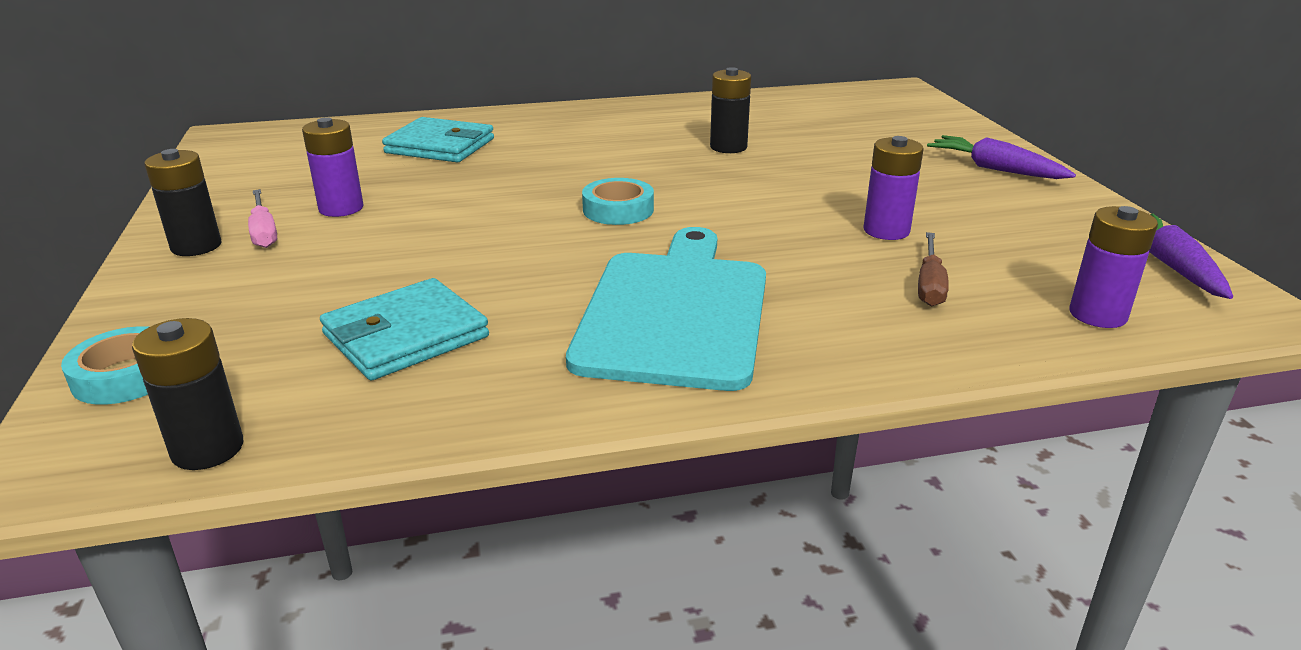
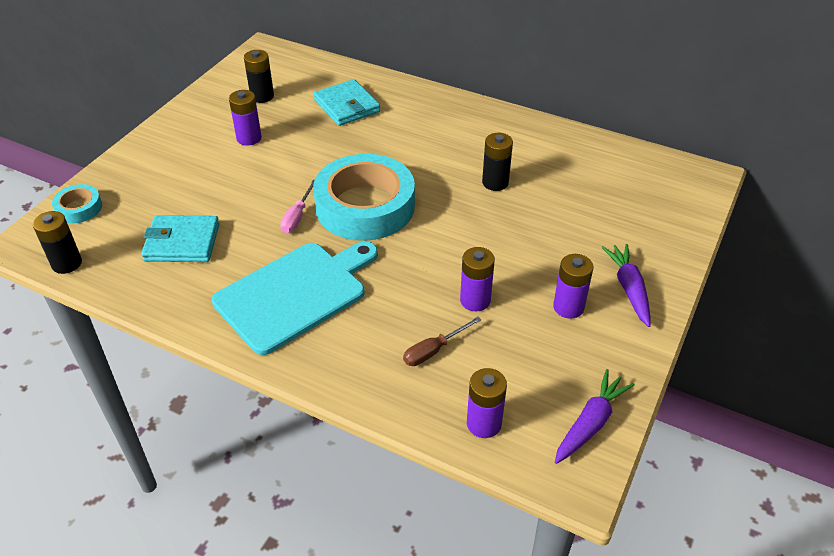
camera: 40 degrees right, 15 degrees up
(196, 246) = (170, 137): black battery -> black battery (262, 96)
(264, 232) = (203, 140): pink screwdriver -> pink screwdriver (297, 216)
(618, 210) = (365, 206): turquoise tape -> turquoise tape, size x2.22
(976, 200) = (568, 307): none -> purple battery

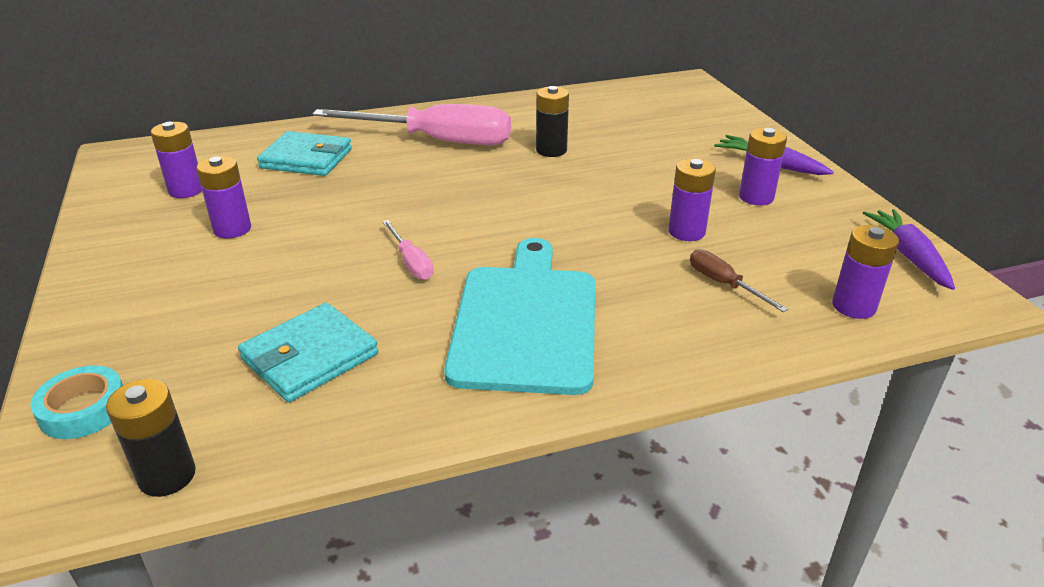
camera: 45 degrees left, 10 degrees down
(262, 96) = (186, 190): black battery -> purple battery
(365, 206) = (467, 220): turquoise tape -> none
(433, 350) = (724, 284): brown screwdriver -> brown screwdriver turned 135 degrees clockwise
(437, 133) = (437, 141): none -> pink screwdriver

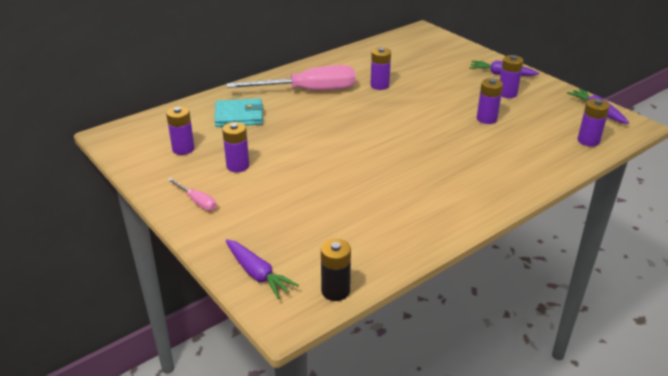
camera: 20 degrees left, 0 degrees up
(83, 409) = (257, 274): turquoise tape -> purple carrot
(310, 357) = (351, 222): turquoise wallet -> none
(411, 262) = (359, 163): pink screwdriver -> pink screwdriver (197, 201)
(525, 322) = (444, 181): turquoise cutting board -> none
(551, 150) = (379, 85): black battery -> purple battery
(724, 284) = (523, 142): brown screwdriver -> none

